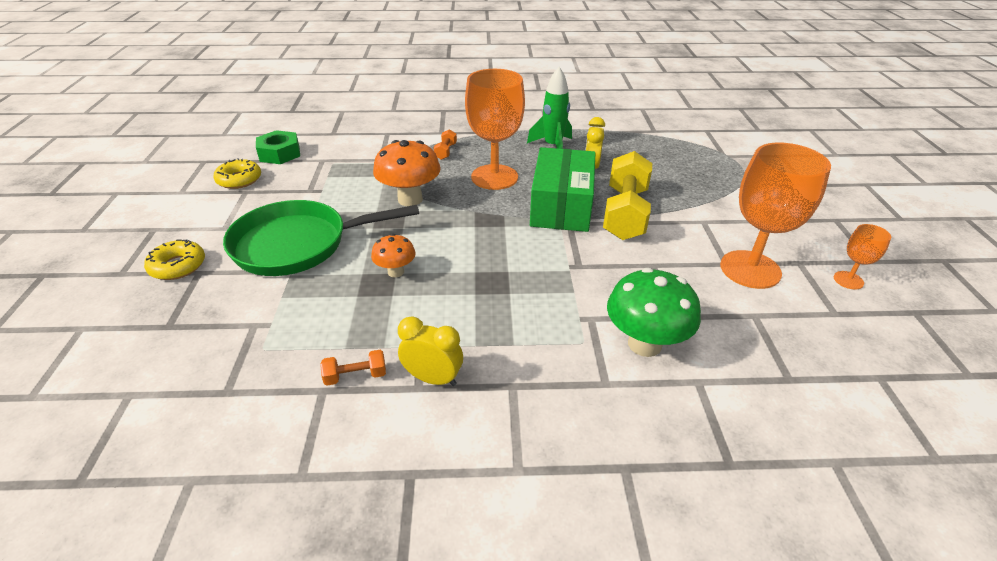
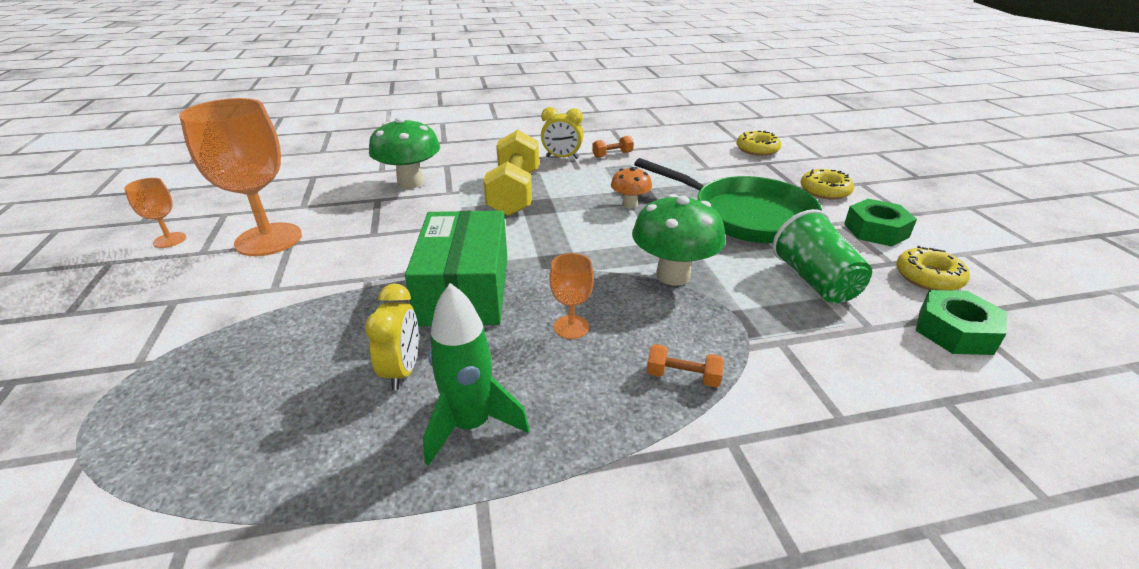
camera: 170 degrees right, 5 degrees down
(138, 359) = (757, 149): none -> yellow donut
(210, 216) = (876, 230): none -> green nut
(298, 244) = (744, 216): green pan -> green pan turned 60 degrees clockwise
(317, 185) = (815, 281): none -> green cup
(410, 199) = (673, 275): orange mushroom -> green mushroom
(445, 151) = (683, 377): orange dumbbell -> orange dumbbell turned 75 degrees counterclockwise
(494, 177) = (571, 327): orange goblet -> orange goblet, size x0.46
(625, 213) = (378, 288): yellow dumbbell -> yellow dumbbell (514, 193)

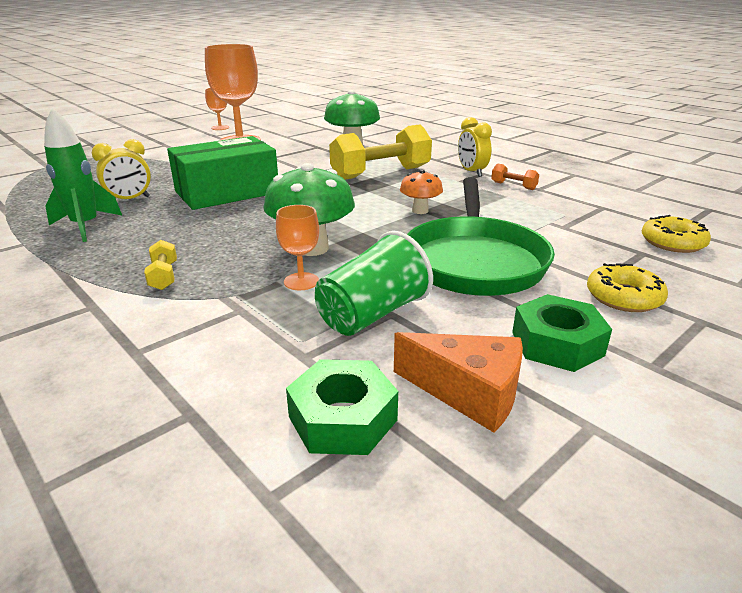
camera: 60 degrees right, 5 degrees down
(571, 327) = (204, 229): orange goblet -> orange goblet (301, 281)
(683, 377) = (164, 276): orange dumbbell -> yellow dumbbell
(928, 277) = (469, 393): yellow donut -> orange cheese

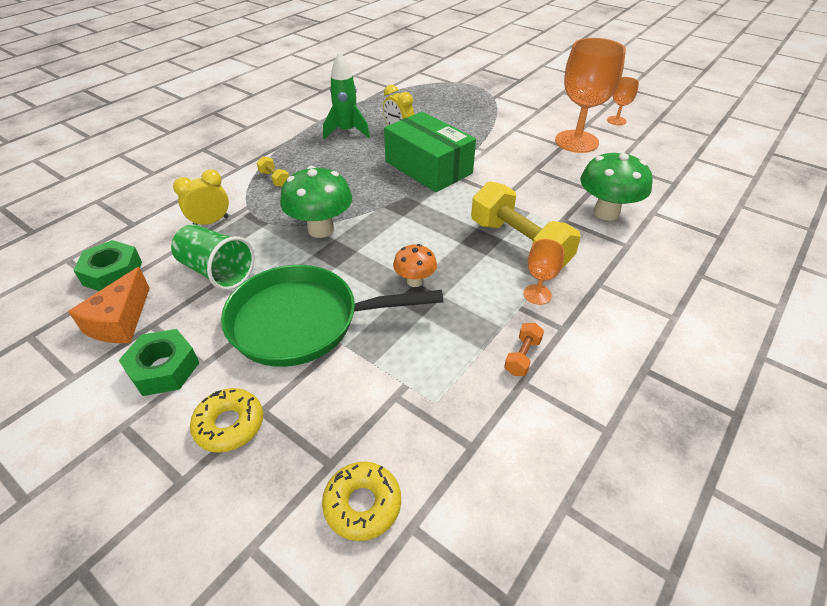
camera: 80 degrees right, 15 degrees up
(164, 276) = (274, 179): yellow dumbbell -> yellow dumbbell turned 75 degrees clockwise
(301, 281) = (266, 233): orange goblet -> orange goblet (537, 294)
(471, 172) = (560, 317): yellow clock -> yellow clock (210, 222)

